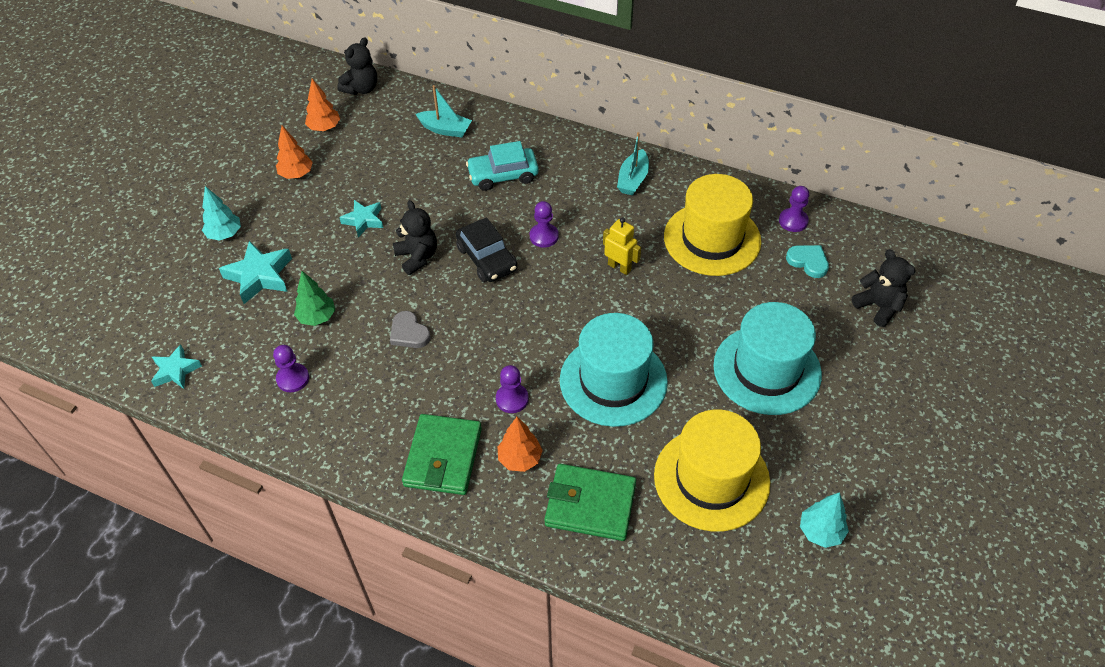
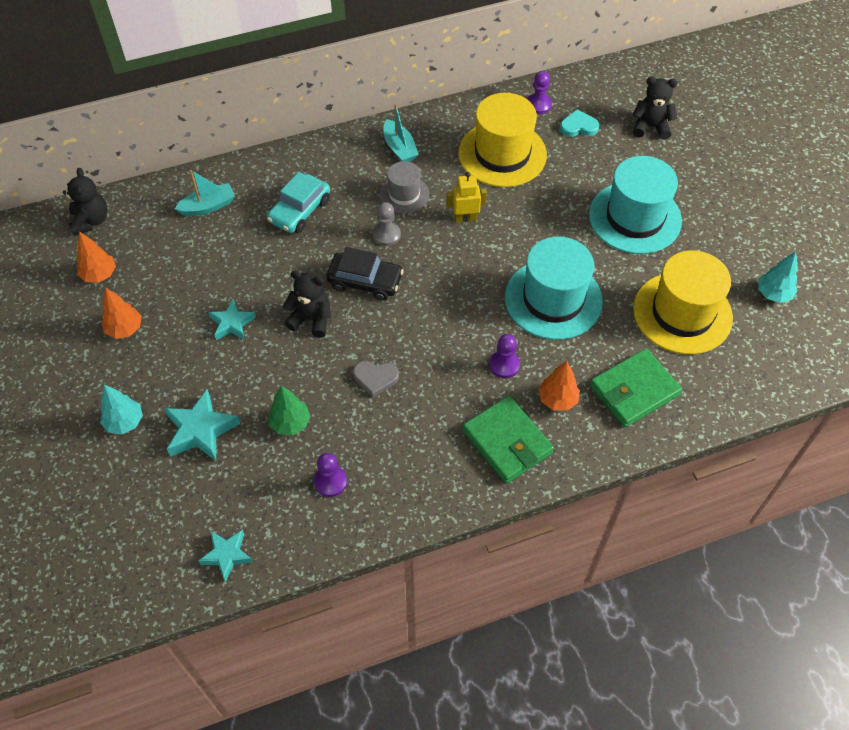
camera: 45 degrees left, 5 degrees up
(544, 236) = (386, 235): purple pawn -> grey pawn
(594, 216) = (404, 194): none -> grey hat

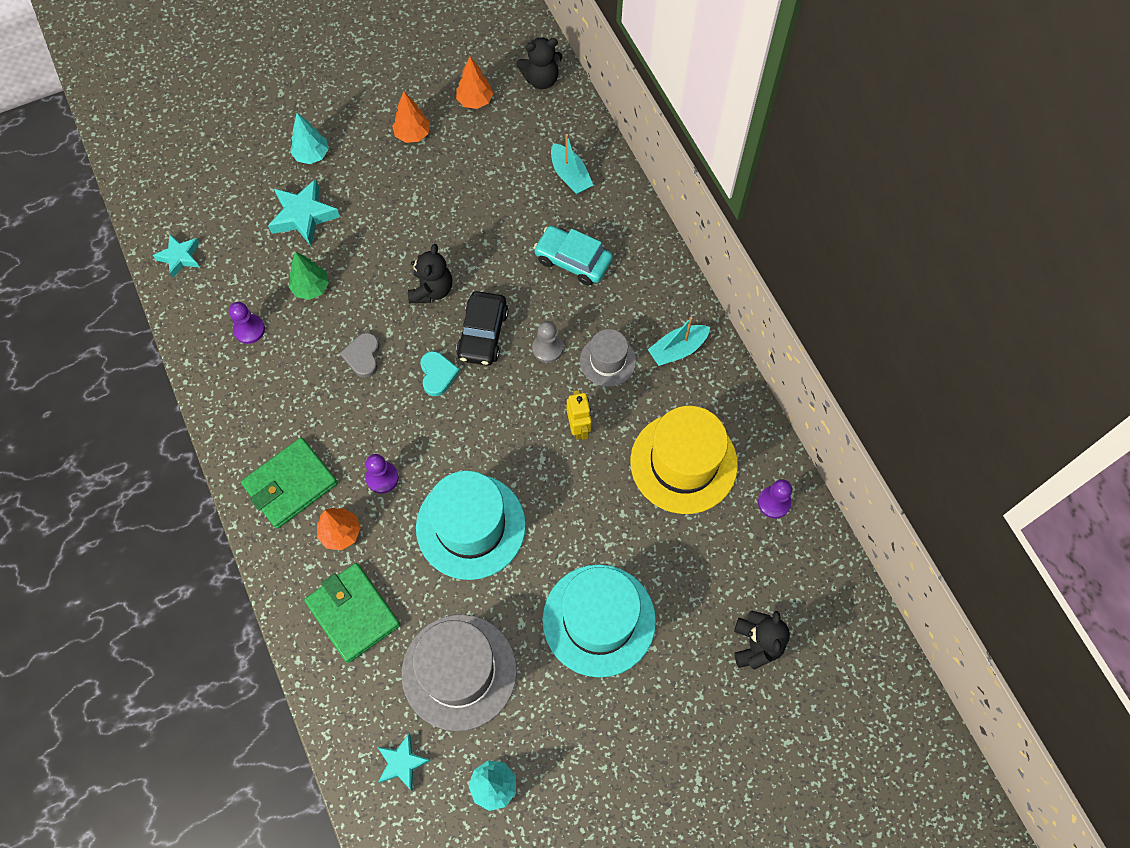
camera: 85 degrees right, 10 degrees up
(232, 323) = (423, 221): turquoise star -> turquoise star (402, 763)
(578, 126) = (743, 552): turquoise heart -> turquoise heart (437, 374)
(682, 313) = (459, 671): yellow hat -> grey hat

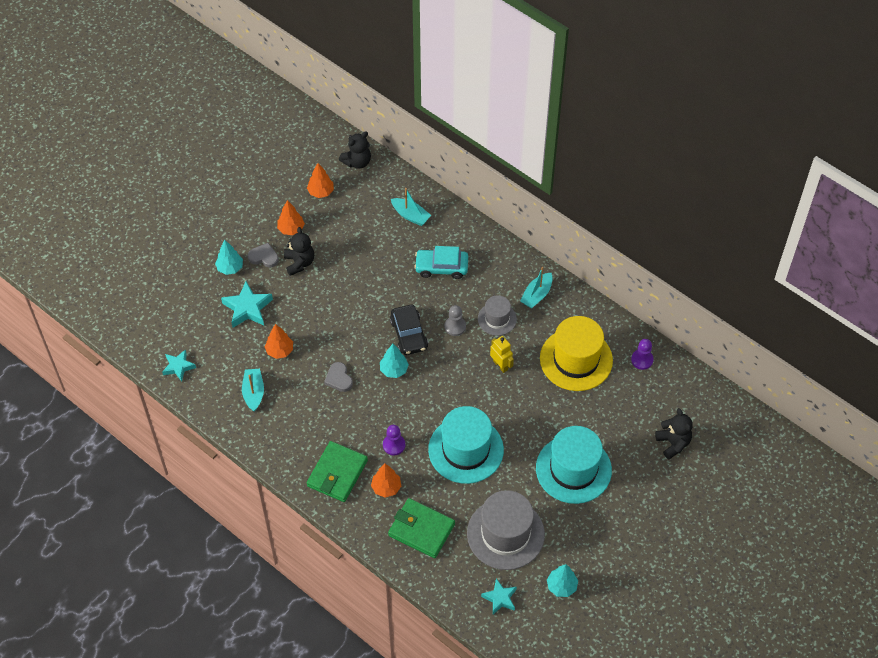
camera: 25 degrees left, 10 degrees down
(249, 329) = (253, 392): purple pawn -> turquoise boat
(311, 288) = (279, 351): green tree -> orange tree
(360, 157) = (264, 257): none -> grey heart
(431, 290) = (360, 321): black teddy bear -> black teddy bear (299, 263)
(437, 374) = (394, 370): turquoise heart -> turquoise tree

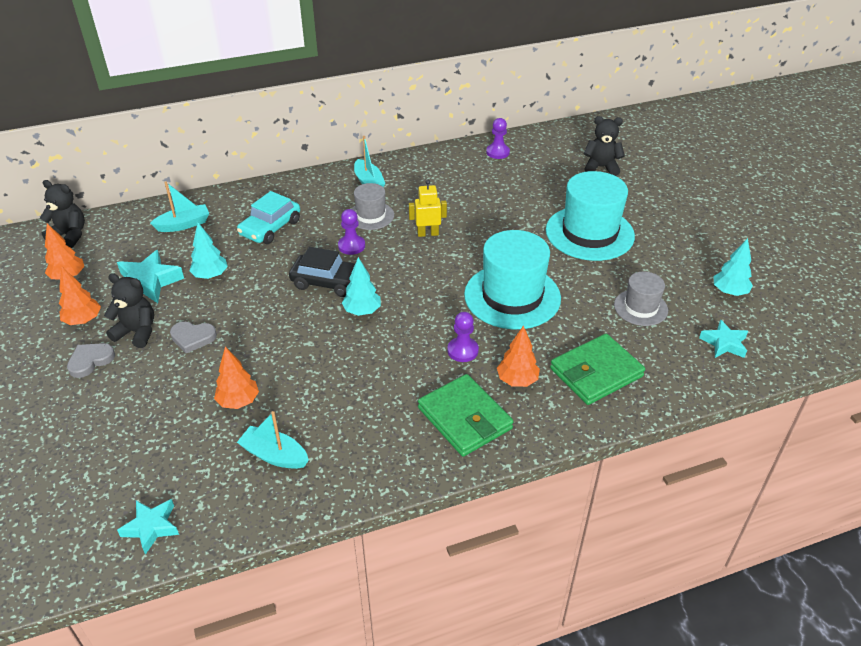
camera: 60 degrees left, 15 degrees down
(230, 268) = (66, 400): turquoise tree -> turquoise tree (211, 276)
(247, 308) = (144, 408): turquoise star -> turquoise star (148, 282)
(339, 378) = (331, 362): grey heart -> grey heart (193, 338)
(357, 162) = (69, 235): black teddy bear -> black teddy bear turned 60 degrees counterclockwise
(455, 326) = (351, 246): grey pawn -> purple pawn
(505, 534) = (640, 307): grey hat -> grey hat, size x0.54
(576, 359) = (464, 186): yellow hat -> none

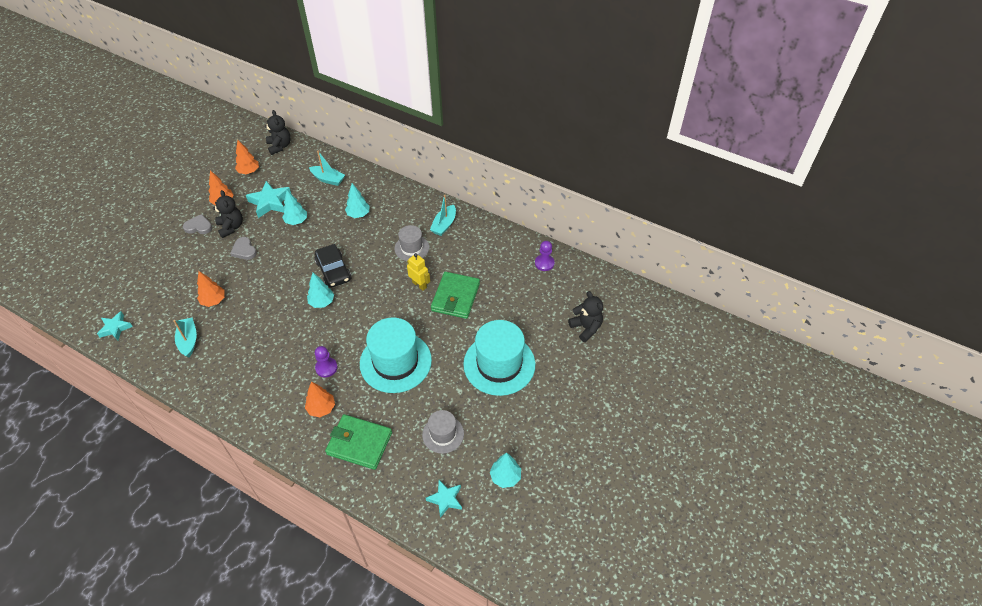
camera: 50 degrees right, 10 degrees up
(270, 228) = (358, 214): turquoise car -> turquoise tree
(351, 246) = (375, 259): purple pawn -> none
(464, 418) = (272, 402): green wallet -> green wallet (455, 297)

